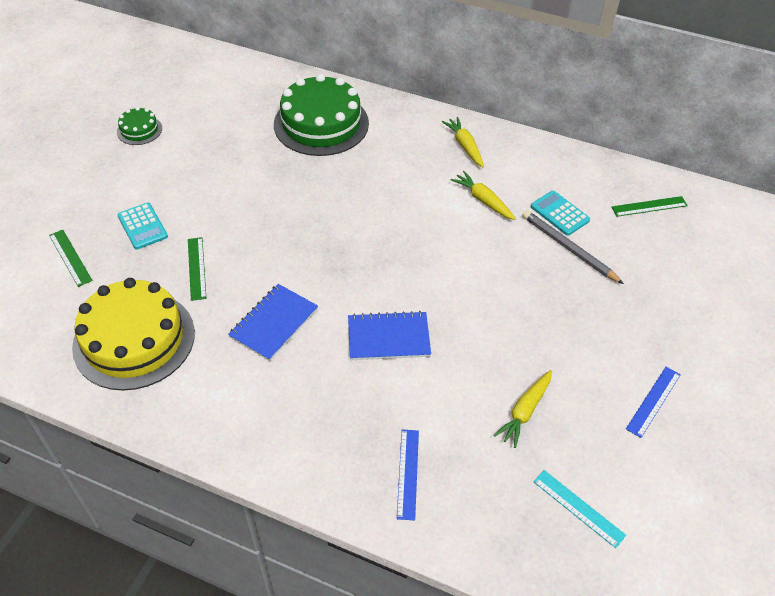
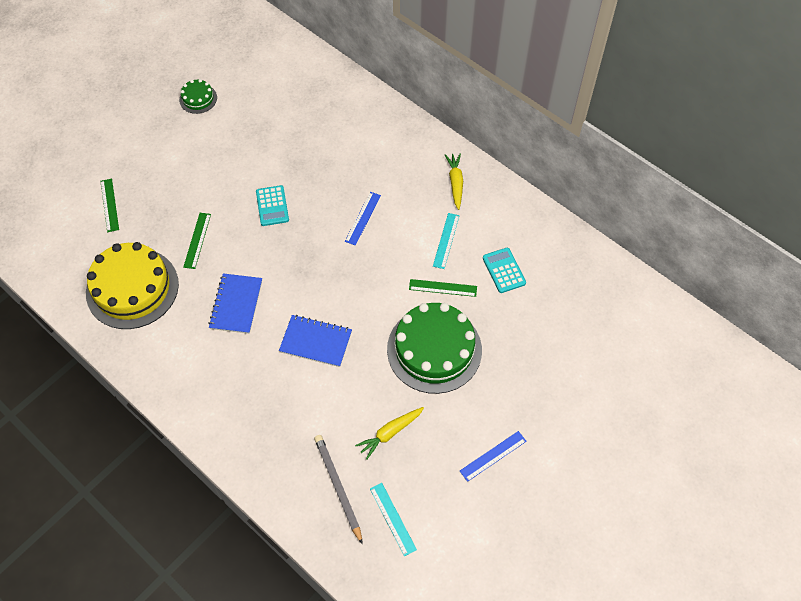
camera: 20 degrees right, 10 degrees up
(142, 226) = (170, 191): turquoise calculator -> turquoise calculator (272, 206)
(274, 323) = (236, 304): blue notebook -> blue notebook turned 45 degrees counterclockwise
(321, 124) = (345, 129): green cake -> green cake (434, 349)
(408, 473) = (283, 453): blue ruler -> blue ruler (363, 218)
(483, 200) = (446, 240): yellow carrot -> turquoise ruler
(568, 249) = (494, 305): grey pencil -> grey pencil (338, 487)
(649, 206) = (584, 285): green ruler -> green ruler (443, 288)

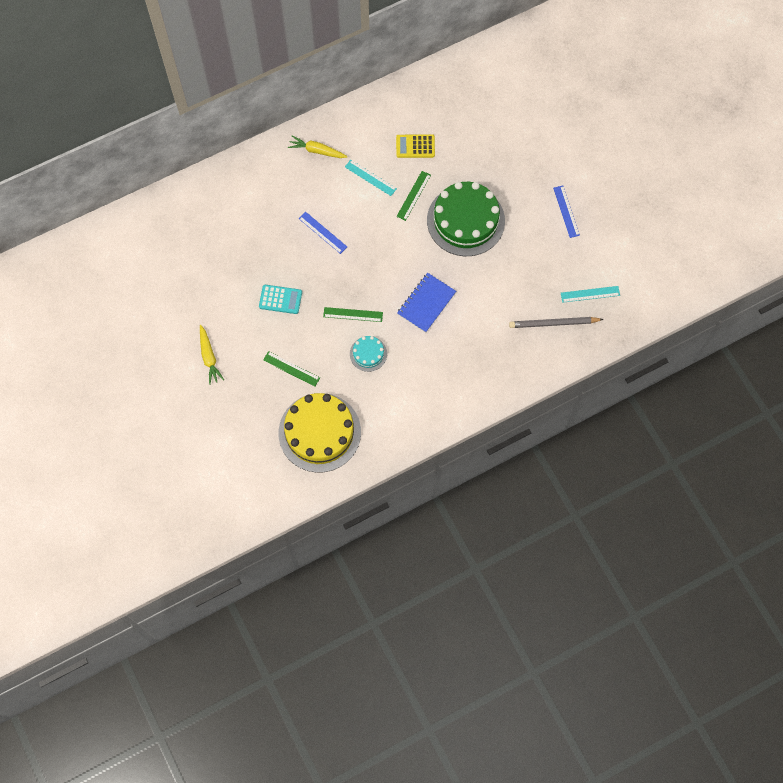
camera: 70 degrees left, 10 degrees up
(109, 205) = (222, 433): green ruler -> green ruler (353, 314)
(198, 99) = (131, 330): green cake -> none
(236, 304) = (368, 354): blue notebook -> turquoise cake
(390, 433) = (523, 274): yellow carrot -> yellow carrot (209, 357)
(504, 270) = (415, 146): turquoise calculator -> yellow calculator

